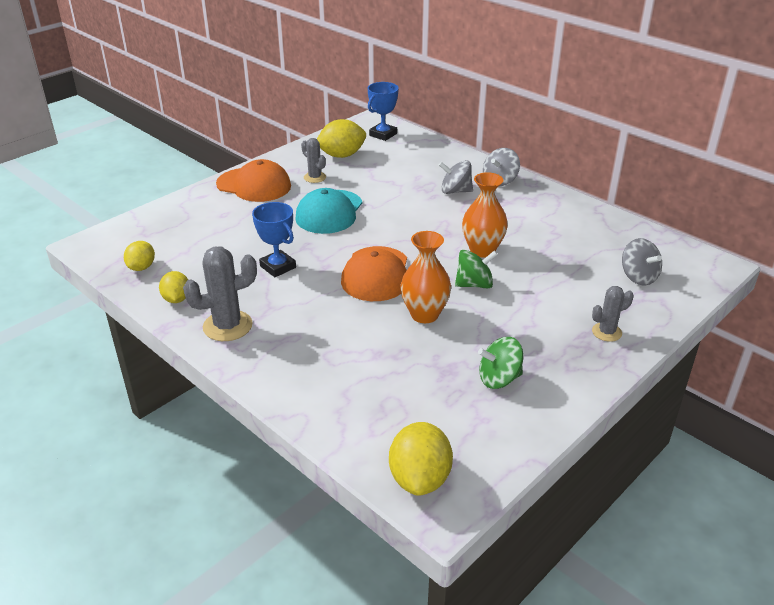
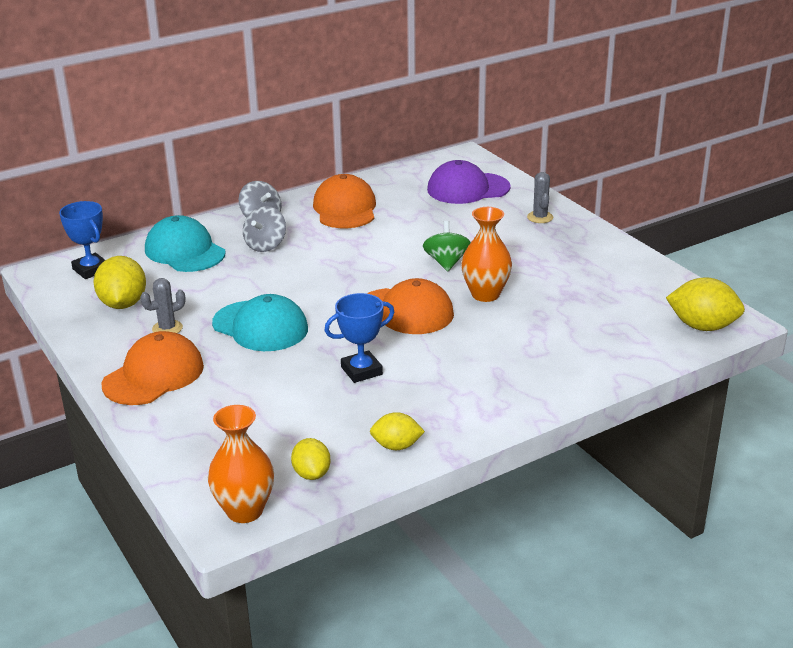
camera: 75 degrees left, 5 degrees down
(142, 267) = (311, 474): yellow lemon -> yellow lemon turned 45 degrees clockwise
(227, 326) = (463, 411): grey cactus -> none
(427, 161) = (185, 251): none -> turquoise cap
(482, 250) = (390, 249): orange vase -> orange vase (244, 511)
(499, 379) = (588, 273): green spinning top -> none
(544, 216) = (345, 209): none -> orange cap
(638, 277) = (468, 188): grey spinning top -> purple cap

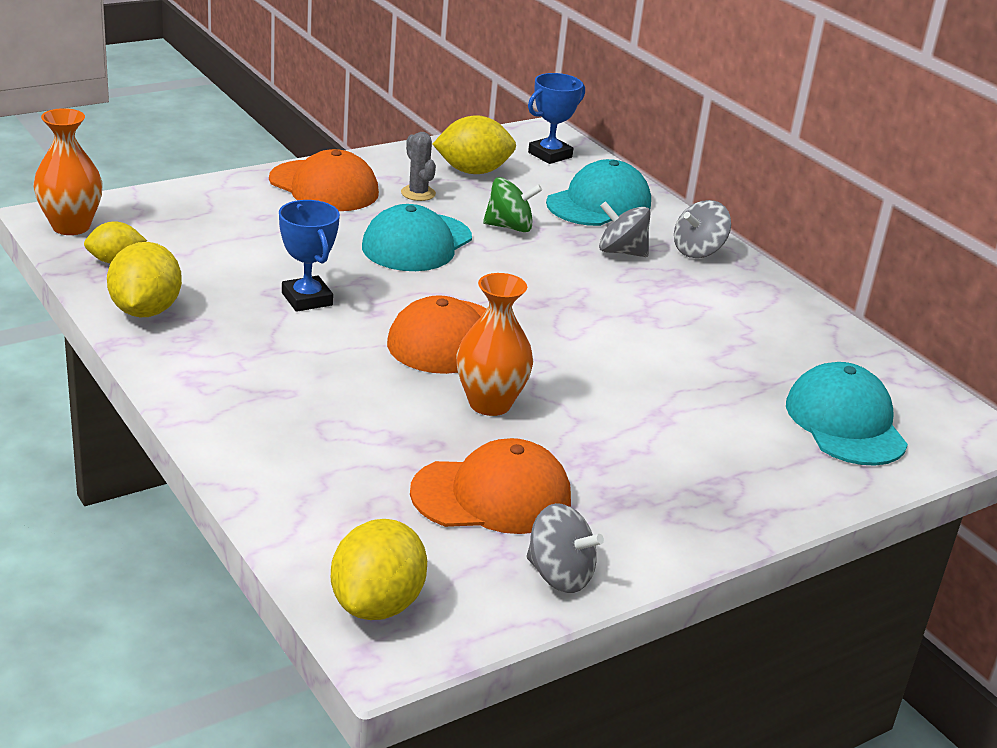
camera: 85 degrees right, 0 degrees up
(345, 209) = (742, 311): orange cap -> orange cap (492, 496)
(396, 446) = (145, 311): yellow lemon -> yellow lemon, size x1.62
(446, 262) = (585, 380): green spinning top -> green spinning top (509, 227)
(468, 188) = (845, 422): purple cap -> turquoise cap
(540, 217) = (754, 484): grey cactus -> none
(648, 274) = (559, 575): none -> grey spinning top

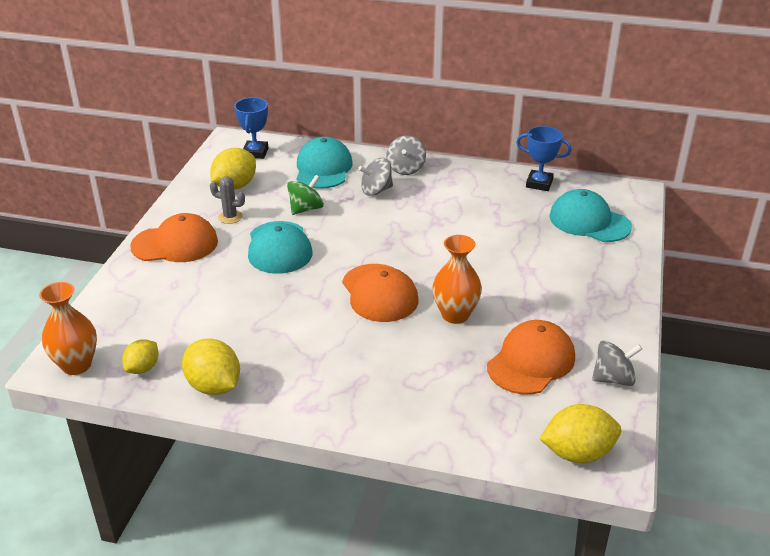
camera: 40 degrees left, 5 degrees up
(307, 299) = (282, 318): blue trophy -> blue trophy (539, 183)
(377, 604) = (577, 453): yellow lemon -> yellow lemon turned 75 degrees counterclockwise

